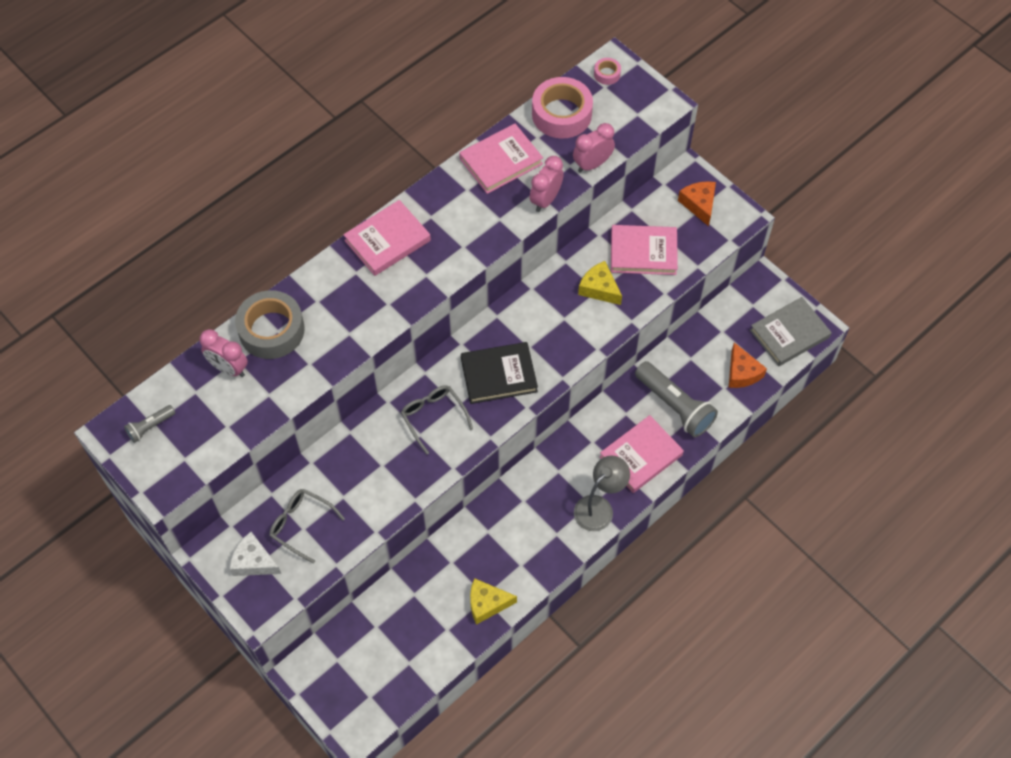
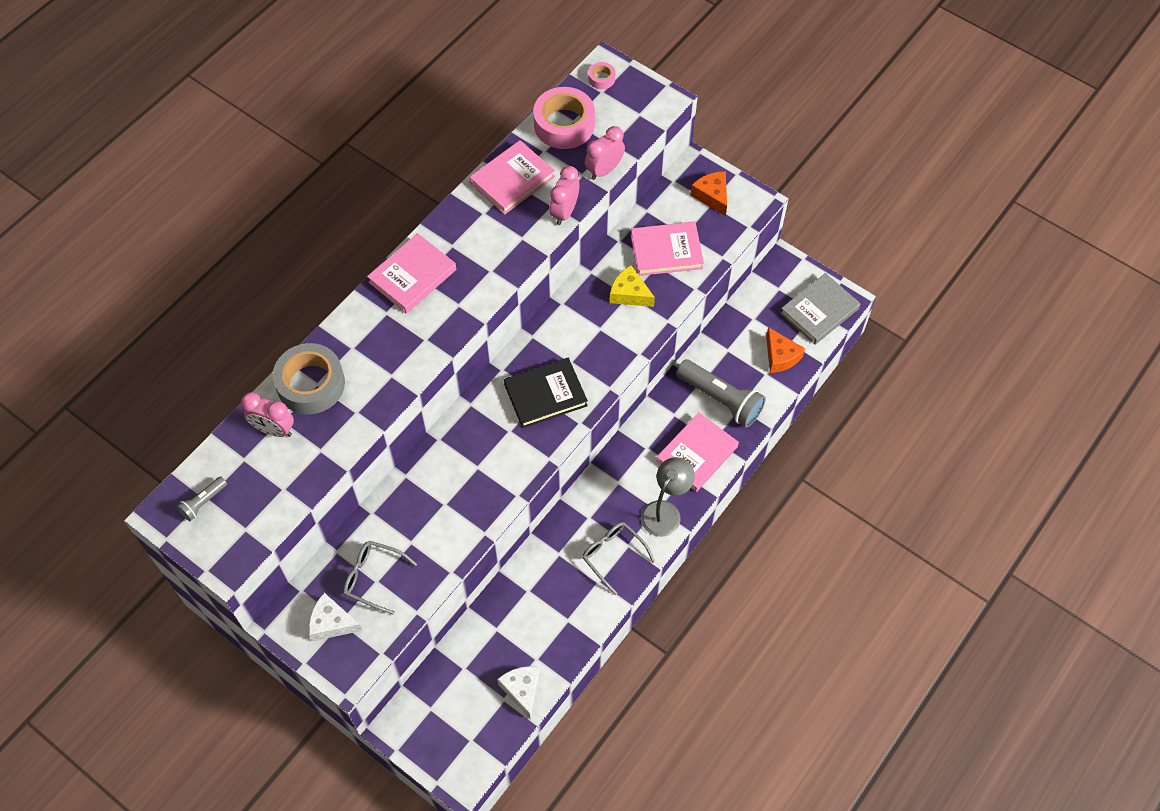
camera: 10 degrees left, 0 degrees up
(428, 657) = (522, 690): none -> white cheese
(433, 417) = (487, 447): grey glasses -> grey glasses (613, 555)
(487, 603) = (571, 626): yellow cheese -> none

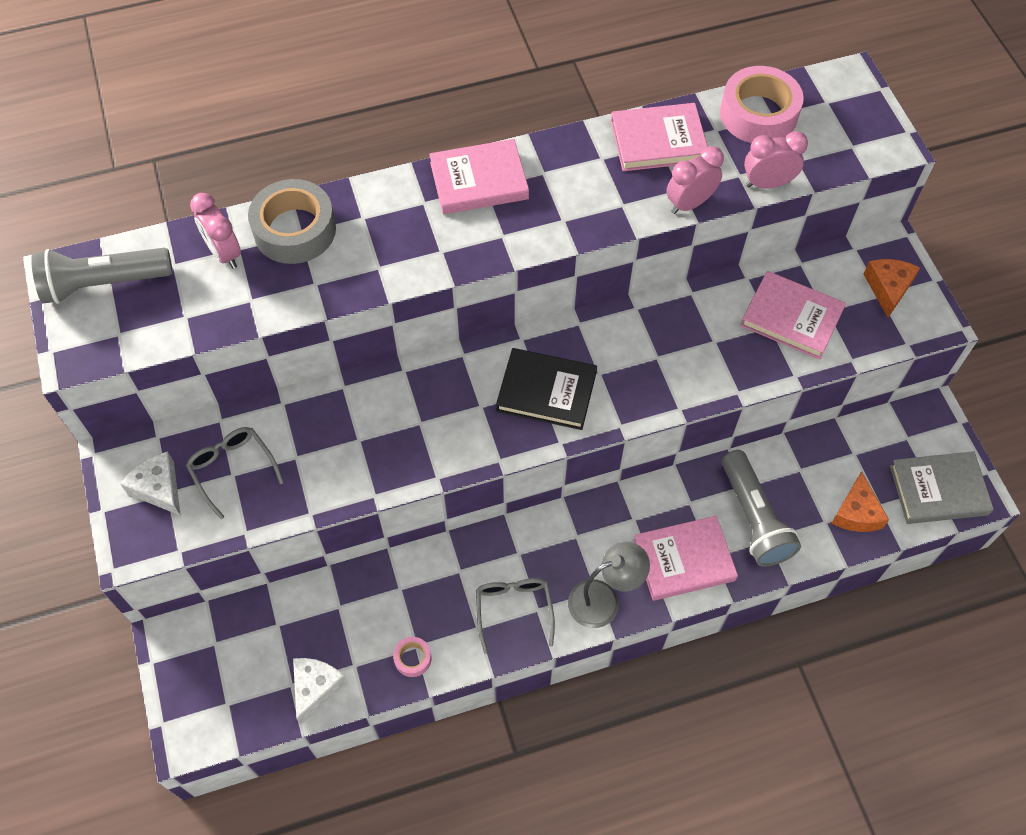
camera: 35 degrees right, 0 degrees up
(203, 502) = (104, 283): grey flashlight -> grey flashlight, size x2.04
(601, 78) = (836, 88): pink tape -> pink tape (412, 658)
(629, 293) = (717, 339): yellow cheese -> none

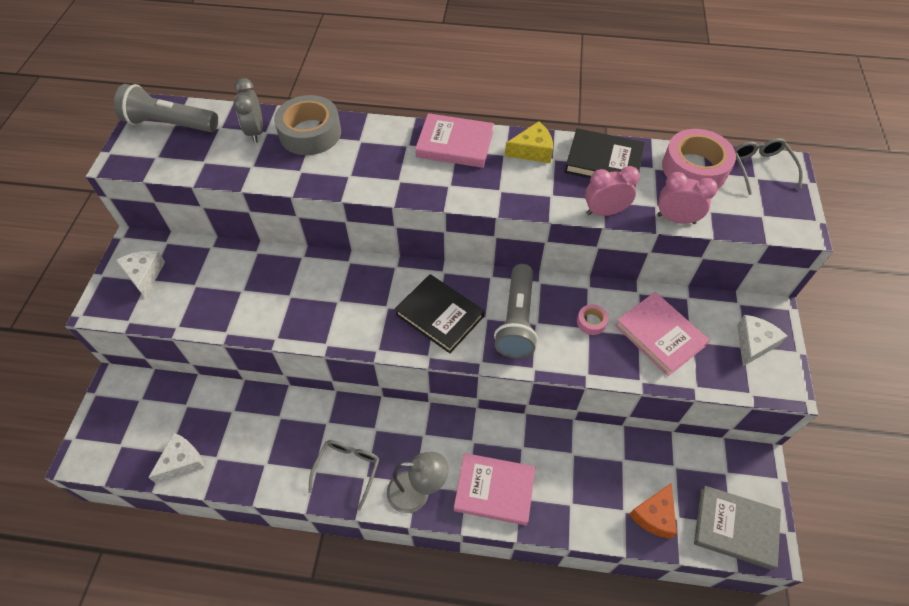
camera: 25 degrees right, 5 degrees down
(224, 253) = (256, 132): pink clock -> grey clock
(232, 469) = (197, 282): grey glasses -> grey glasses (760, 168)
(412, 658) = (258, 472): pink tape -> pink tape (591, 322)
(572, 157) = (532, 151): none -> yellow cheese
(658, 141) = (603, 161): pink book -> black book
(753, 518) = (566, 482): grey flashlight -> grey flashlight (516, 320)
(888, 288) = (753, 343): orange cheese -> white cheese

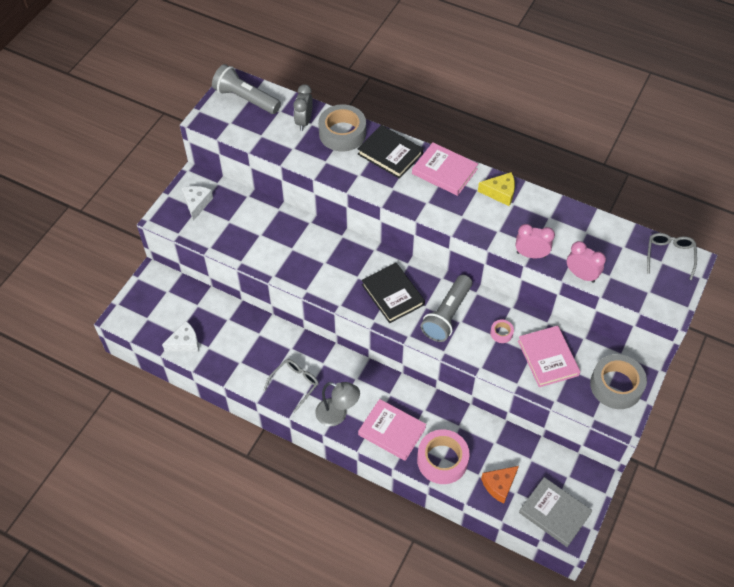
camera: 20 degrees right, 0 degrees up
(603, 161) = (550, 216): black book -> black book (390, 154)
(694, 168) = (617, 241): pink tape -> pink tape (442, 460)
(753, 343) = (616, 385): white cheese -> grey tape

